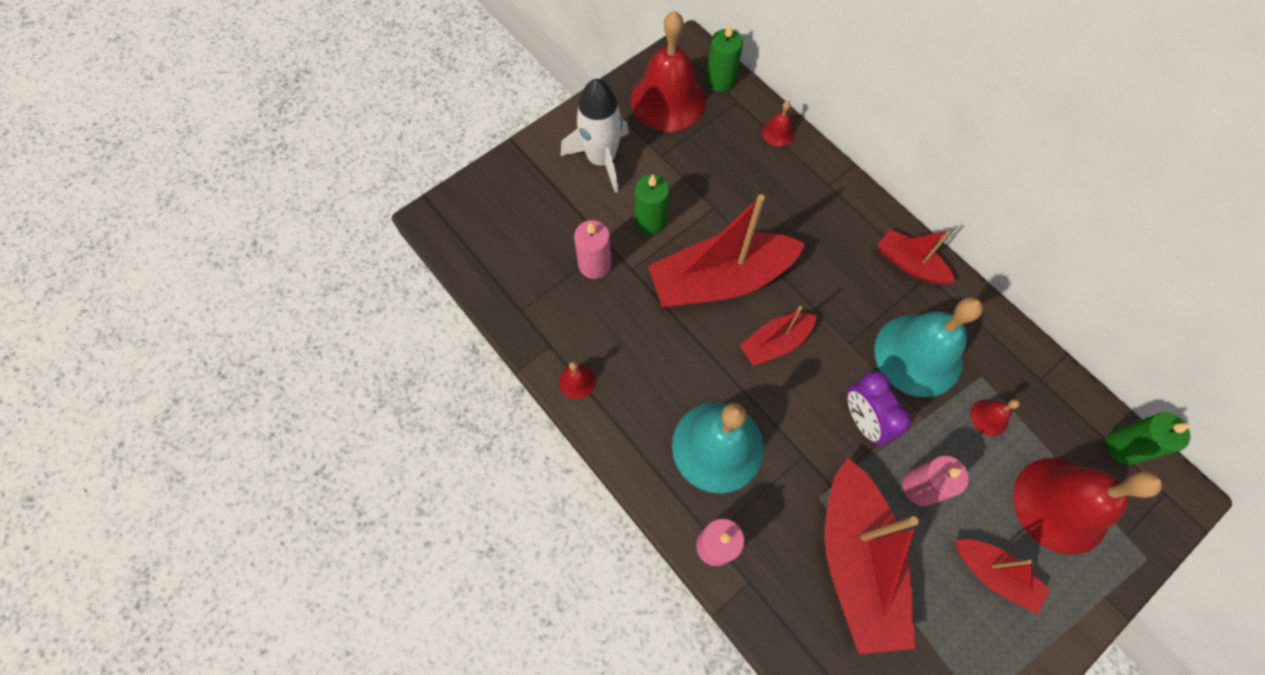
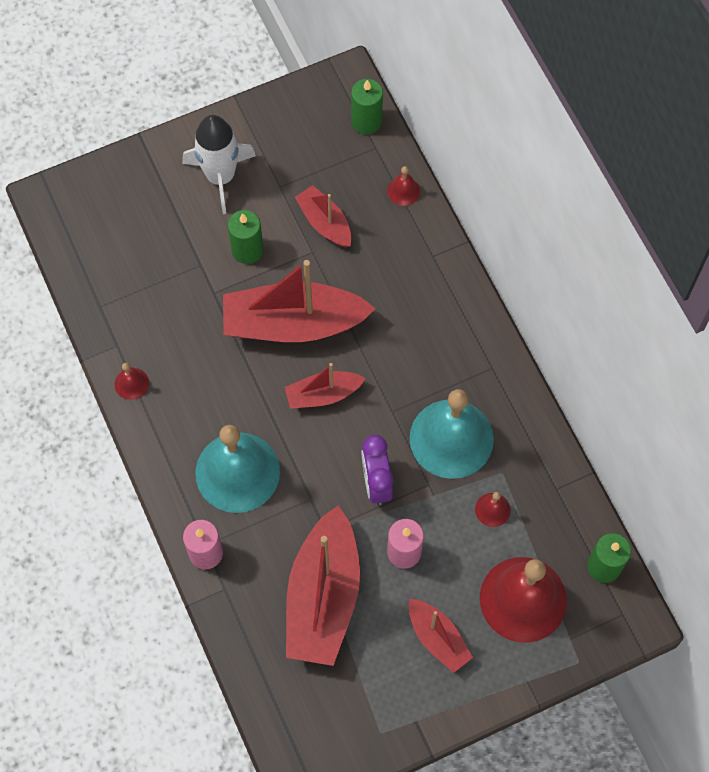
camera: 15 degrees right, 0 degrees up
(595, 264) = (181, 280): pink candle -> none
(668, 100) = (306, 130): red bell -> none
(909, 264) = (479, 352): red boat -> red boat (324, 222)

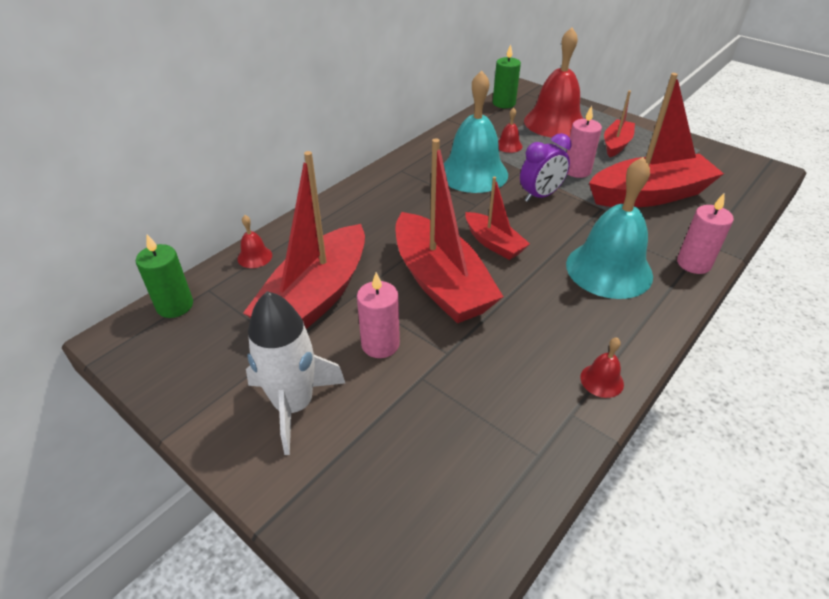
camera: 115 degrees left, 25 degrees down
(247, 250) = (380, 344): green candle -> pink candle
(324, 222) = (316, 297): red boat -> red boat, size x1.90

